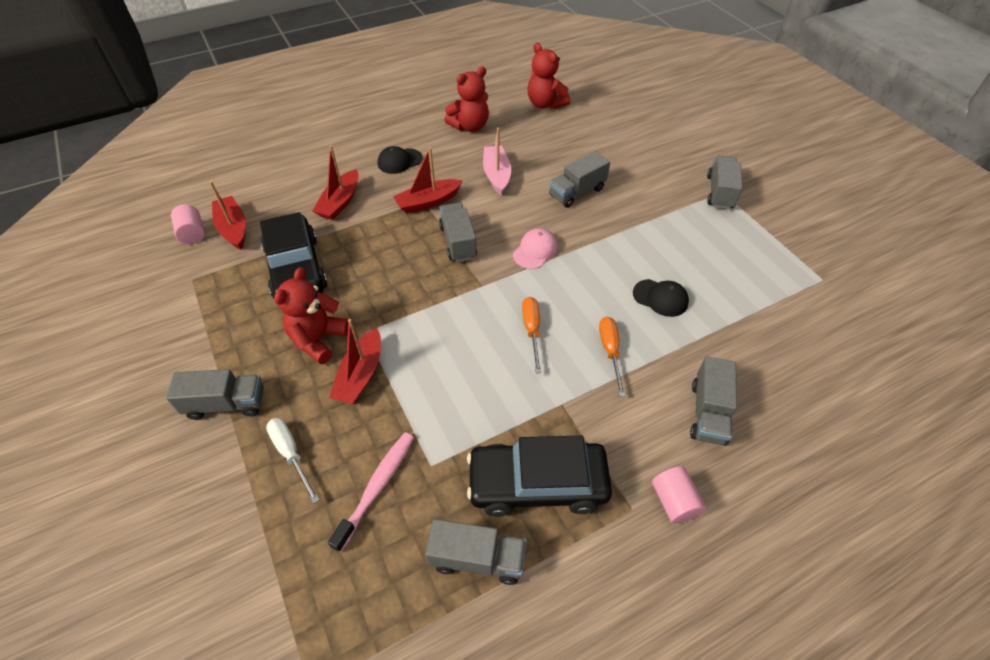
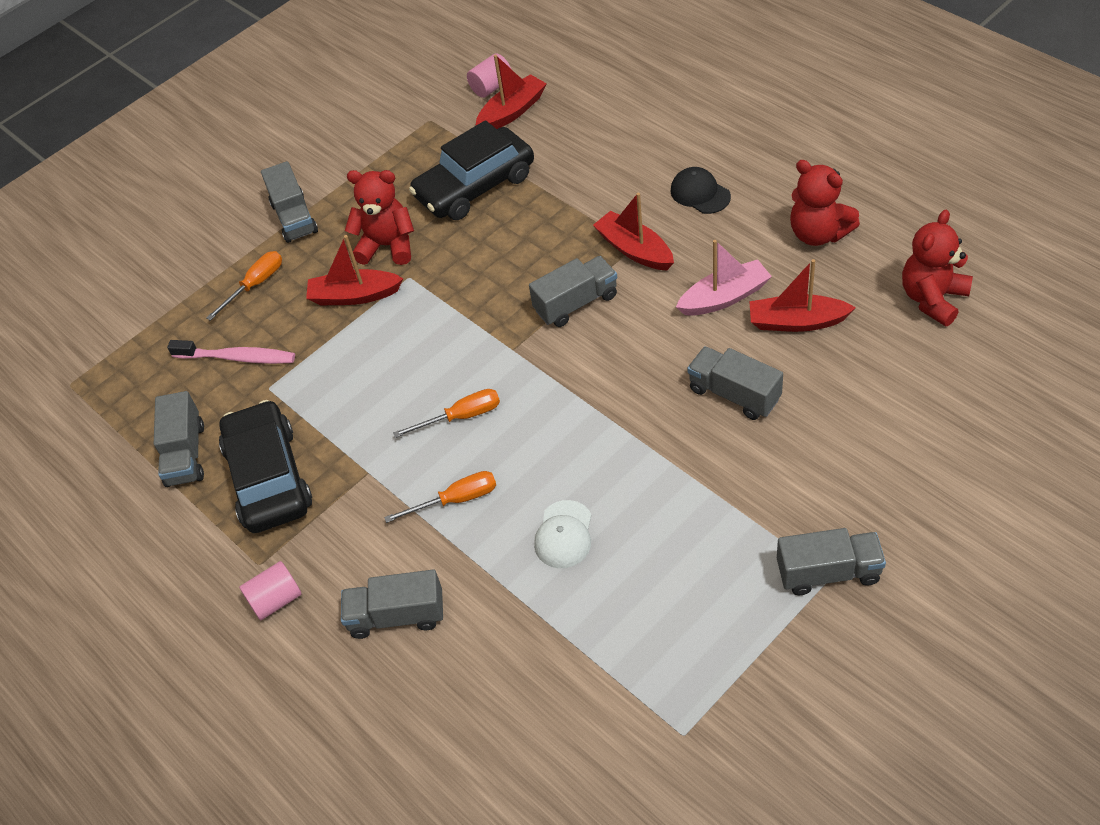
camera: 80 degrees right, 0 degrees up
(291, 454) = (255, 285): white screwdriver -> orange screwdriver
(340, 202) = (594, 174): red boat -> red boat (796, 322)
(535, 250) = (594, 382): pink cap -> none
(660, 298) = (564, 535): black cap -> white cap

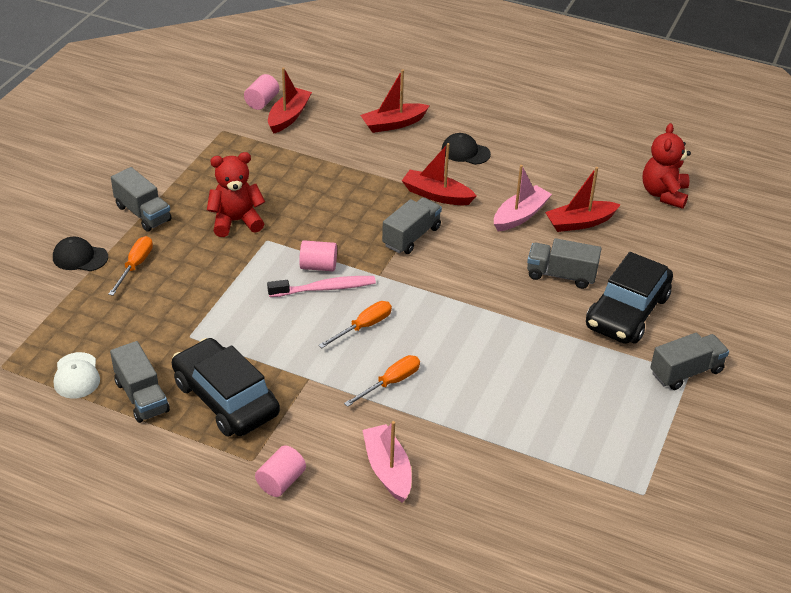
camera: 30 degrees left, 10 degrees down
(205, 263) = (80, 257): none -> black cap
(237, 358) = (149, 320): pink toothbrush -> pink toothbrush (325, 288)
(354, 296) = (227, 260): red boat -> red boat (393, 124)
(397, 616) = (387, 469): grey truck -> pink boat
(449, 324) = (318, 266): none -> pink cylinder
(475, 186) = (286, 170): black car -> black car (627, 311)
(564, 535) = (487, 388): white cap -> white cap (76, 376)
(818, 233) = (564, 166): red teddy bear -> none

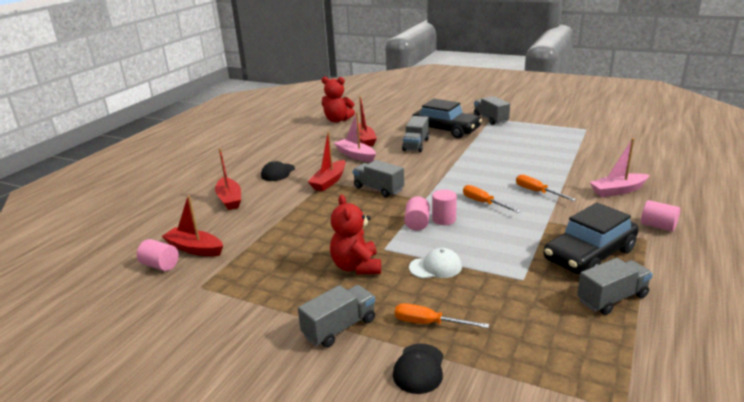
camera: 85 degrees left, 15 degrees down
(76, 376) = (607, 344): white cap -> white cap (435, 267)
(325, 288) = (444, 219): pink toothbrush -> pink cylinder

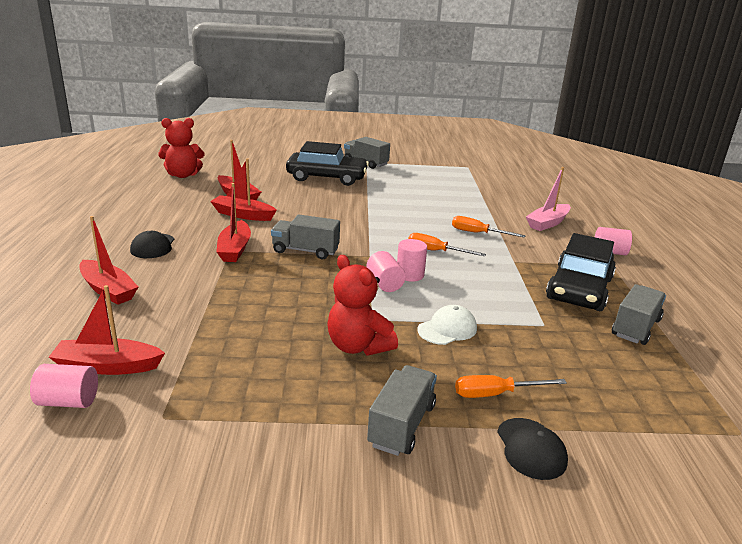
camera: 30 degrees left, 0 degrees up
(355, 155) = (243, 215): pink boat -> red boat
(416, 145) = (307, 196): grey truck -> none

